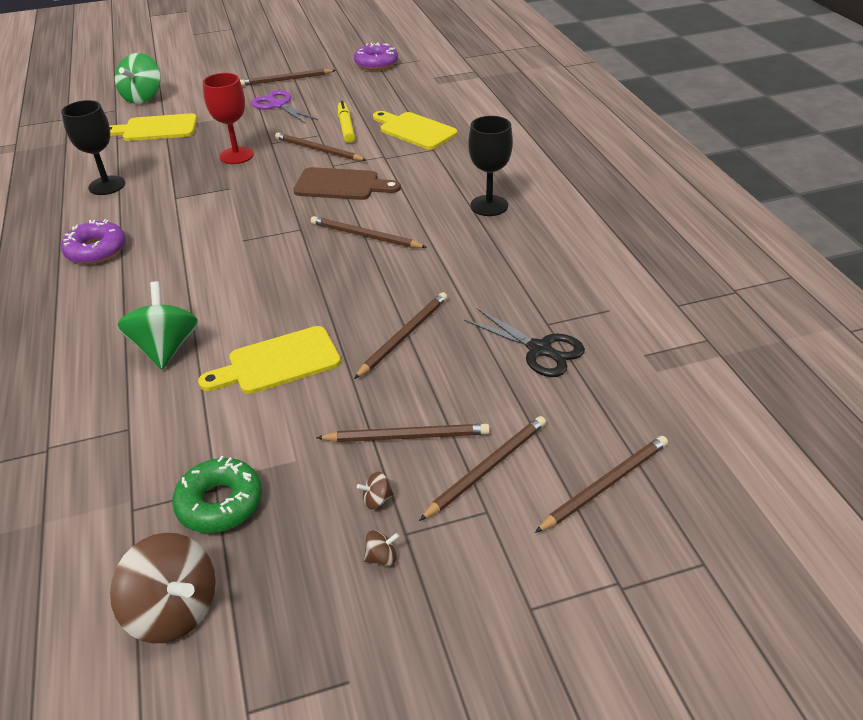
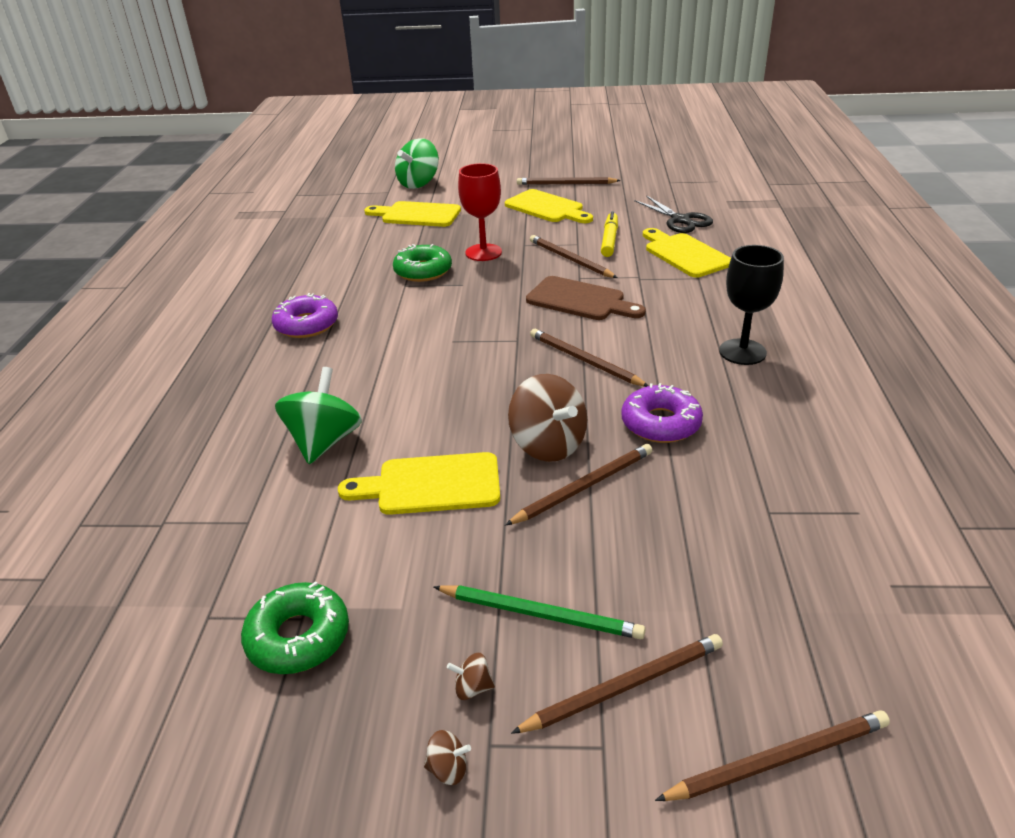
camera: 20 degrees right, 5 degrees down
(107, 185) = (346, 263): black goblet -> none
(174, 610) = (192, 756): brown spinning top -> brown spinning top (548, 445)
(186, 182) = (423, 271): none -> green donut
(278, 105) = (547, 208): purple scissors -> yellow cutting board
(376, 63) = (667, 179): purple donut -> purple donut (660, 423)
(407, 436) = (540, 614): brown pencil -> green pencil
(540, 350) = (748, 544): black scissors -> black scissors (680, 220)

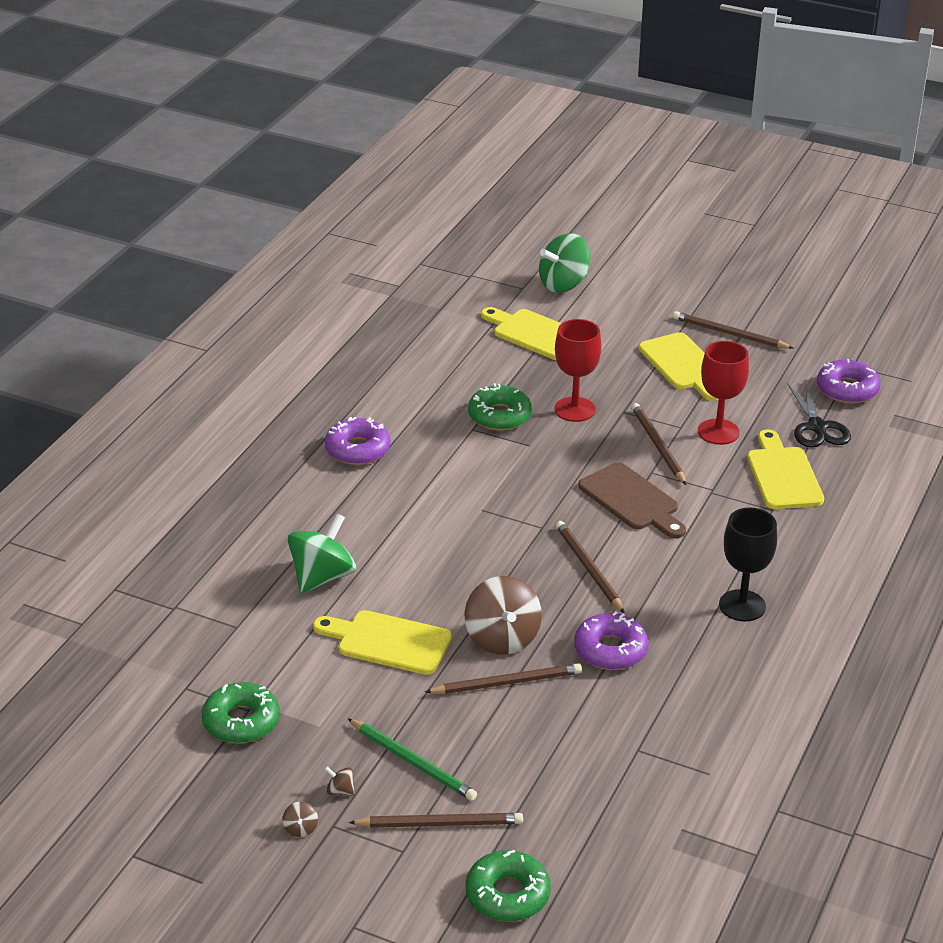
camera: 20 degrees right, 0 degrees up
(448, 768) = (300, 829): brown spinning top -> brown spinning top turned 60 degrees clockwise
(609, 240) = (718, 432): yellow marker -> red goblet
(679, 195) = (847, 389): none -> purple donut
(778, 759) = (507, 894): brown pencil -> green donut

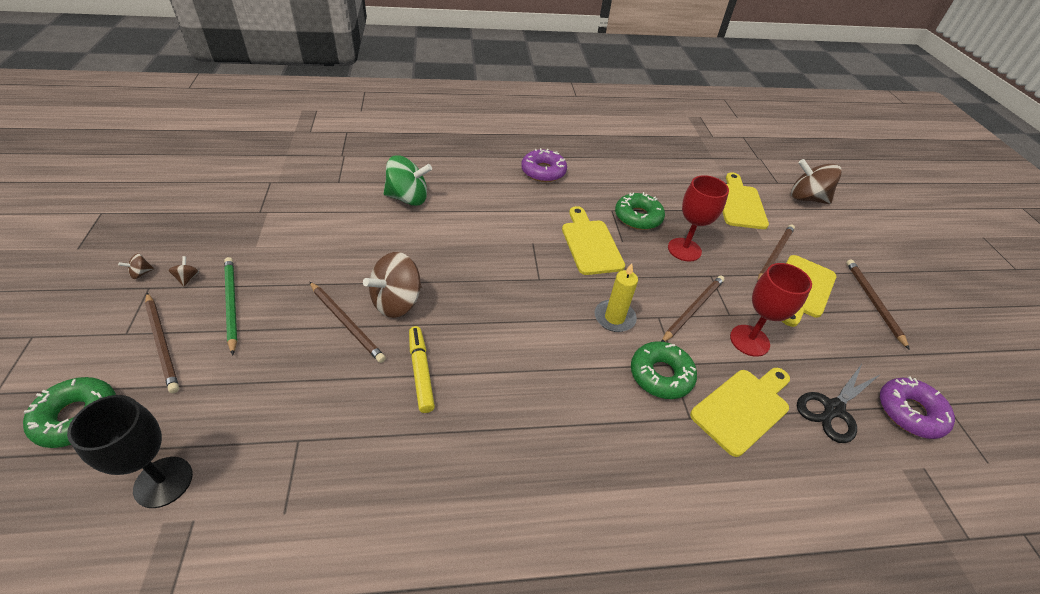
camera: 55 degrees right, 10 degrees up
(241, 721) = (246, 212): green donut -> green donut (661, 375)
(388, 642) = (359, 247): yellow cutting board -> yellow cutting board (590, 244)
(413, 762) = (231, 304): green pencil -> green pencil turned 150 degrees clockwise
(563, 284) = (806, 198): green spinning top -> brown spinning top
(588, 568) = (512, 322): brown pencil -> brown pencil (774, 254)
(610, 650) = (421, 372): purple donut -> yellow marker
(632, 500) = (614, 318): brown cutting board -> yellow candle
(742, 606) = (540, 446): black goblet -> black goblet (163, 482)

